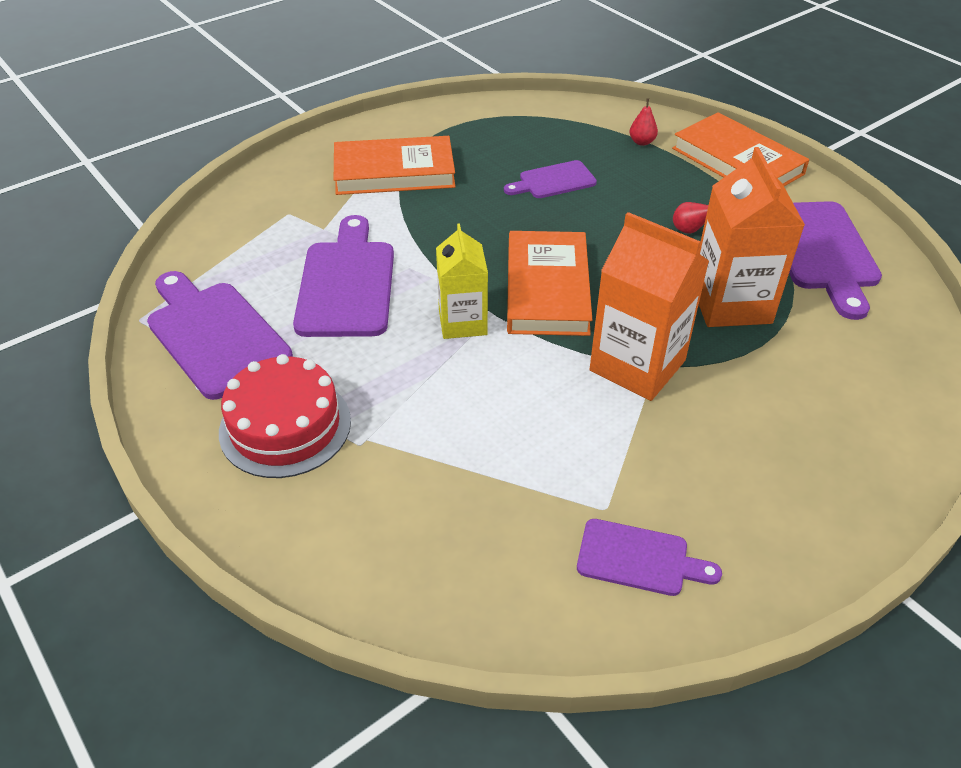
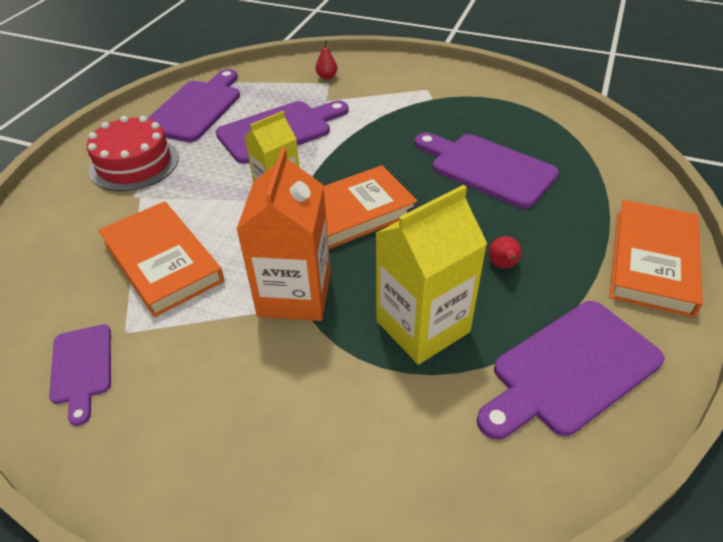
camera: 60 degrees right, 0 degrees up
(394, 172) = (415, 99): orange book -> orange book (162, 262)
(553, 181) = (487, 168): purple cutting board -> purple cutting board, size x1.75
(642, 142) = (603, 193): red pear -> red pear (327, 77)
(731, 303) = (422, 326): orange carton -> yellow carton

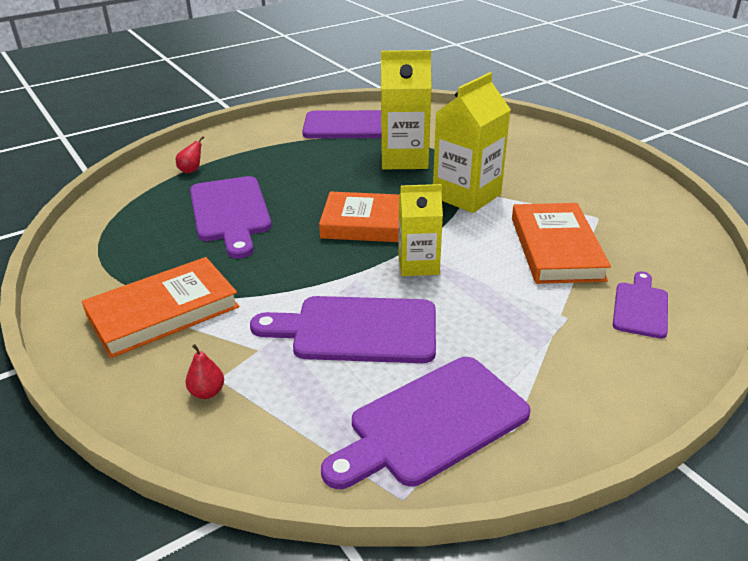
camera: 145 degrees left, 10 degrees down
(82, 368) = (632, 209): purple cutting board -> purple cutting board (640, 307)
(134, 163) = (556, 361): red cake -> none
(295, 294) = (466, 195): orange carton -> yellow carton
(503, 265) = (320, 164): red pear -> red pear (191, 170)
(652, 261) = (239, 138): orange book -> orange book (163, 312)

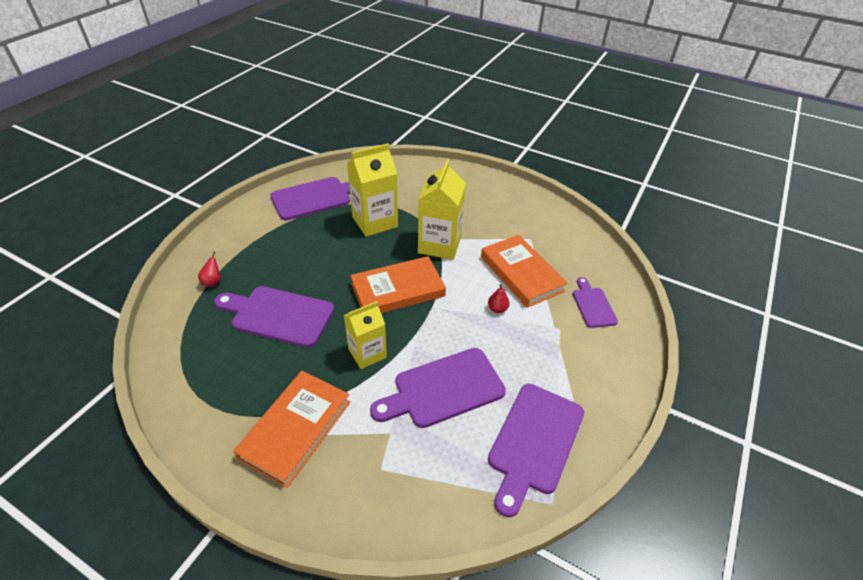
camera: 30 degrees left, 10 degrees up
(207, 392) = (381, 484): red pear -> red pear (497, 309)
(230, 212) = (278, 315): purple cutting board -> purple cutting board turned 150 degrees clockwise
(418, 264) = (447, 318): yellow carton -> yellow carton (367, 353)

